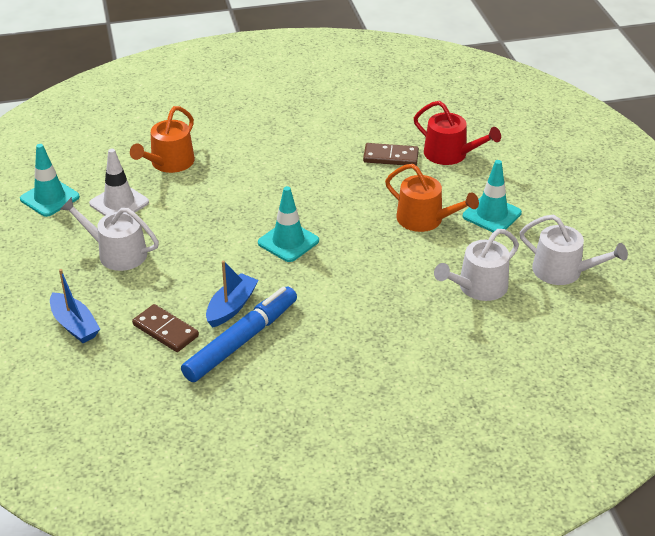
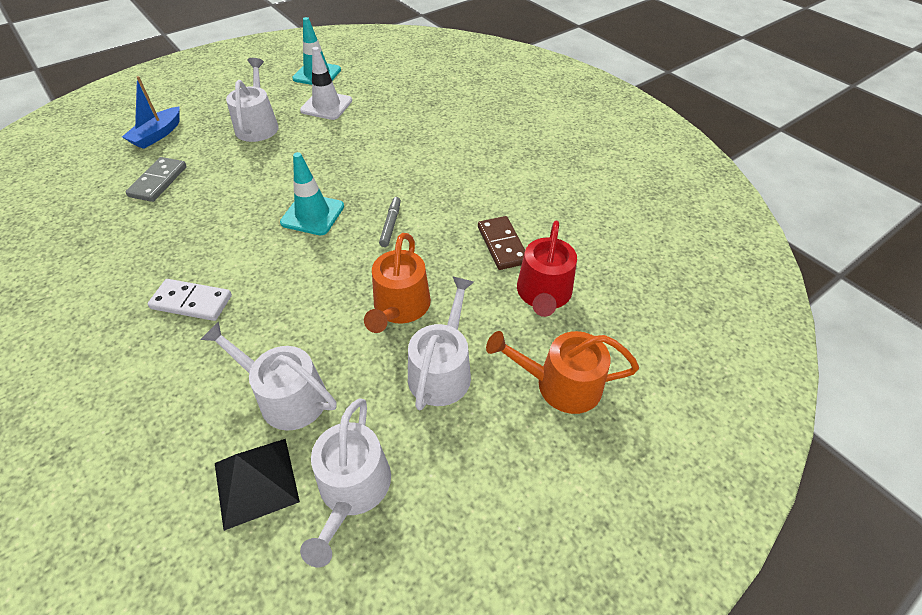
camera: 65 degrees right, 10 degrees up
(165, 330) = (158, 181): brown domino -> grey domino
(169, 163) = (397, 112): orange watering can -> orange watering can (560, 384)
(231, 307) = (200, 209): blue boat -> none
(241, 341) = (150, 229): blue marker -> none
(331, 203) = (390, 225): none -> grey marker
(355, 323) = (192, 302): none -> white domino
(492, 214) = (442, 369): turquoise traffic cone -> white watering can
(540, 310) = (256, 482): none -> black pyramid

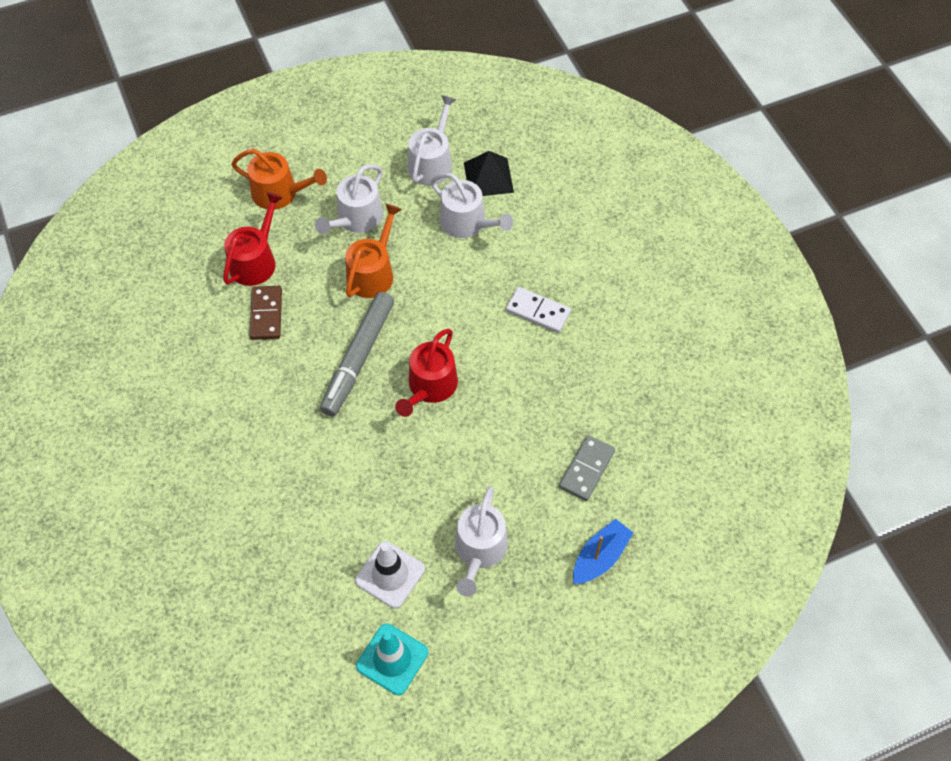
camera: 165 degrees left, 10 degrees up
(312, 214) = (430, 387): turquoise traffic cone -> red watering can
(390, 225) = (358, 358): grey marker -> grey marker, size x2.23

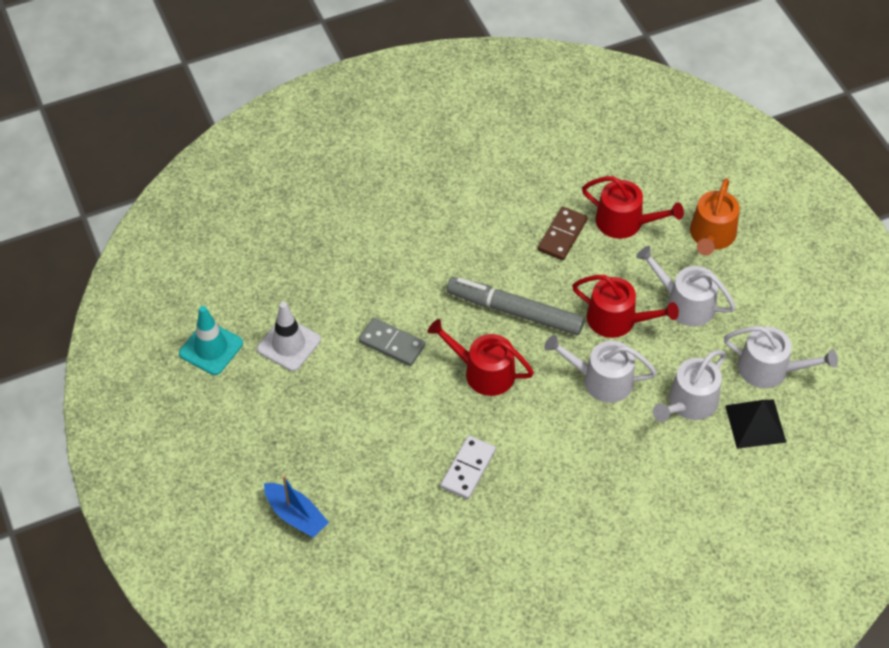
camera: 90 degrees right, 5 degrees down
(266, 314) = (562, 235): brown domino -> brown domino turned 60 degrees counterclockwise
(373, 272) = (617, 320): orange watering can -> red watering can
(479, 550) = (308, 414): white watering can -> white watering can (601, 380)
(538, 311) = (577, 468): white domino -> white domino (468, 469)
(586, 469) = (390, 507): grey domino -> grey domino (392, 343)

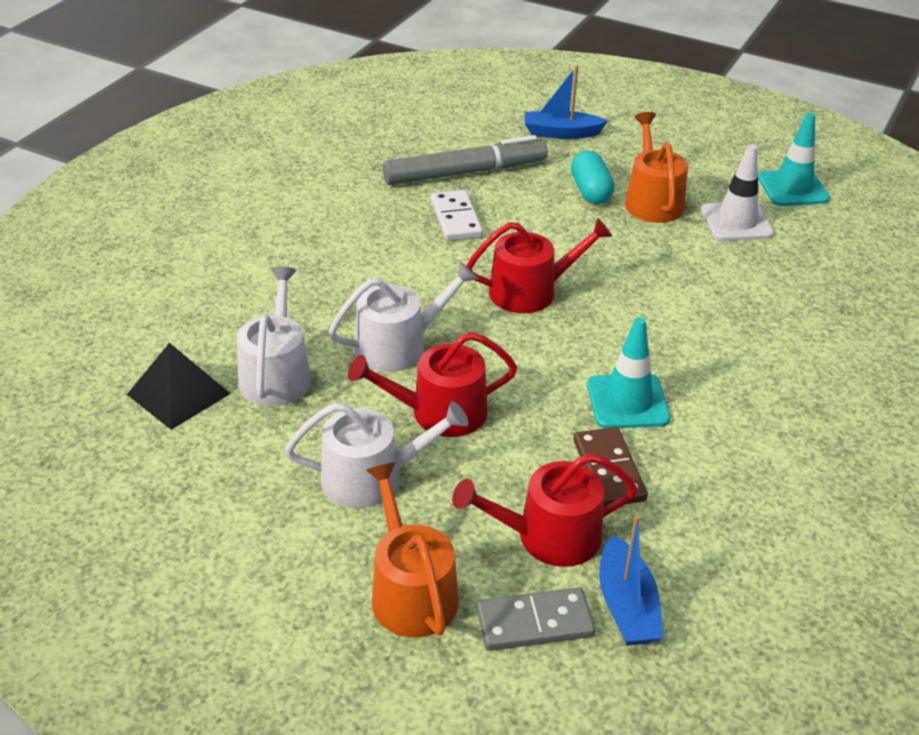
camera: 140 degrees right, 15 degrees down
(317, 399) = (652, 200): none -> orange watering can
(348, 436) = (590, 191): none -> turquoise capsule
(392, 343) = (648, 268): grey domino -> grey domino (534, 623)
(510, 264) = (627, 402): none -> turquoise traffic cone
(514, 312) = (564, 358): grey marker -> grey marker (465, 172)
(621, 174) = (626, 605): none -> blue boat
(770, 369) = (197, 460): white watering can -> none

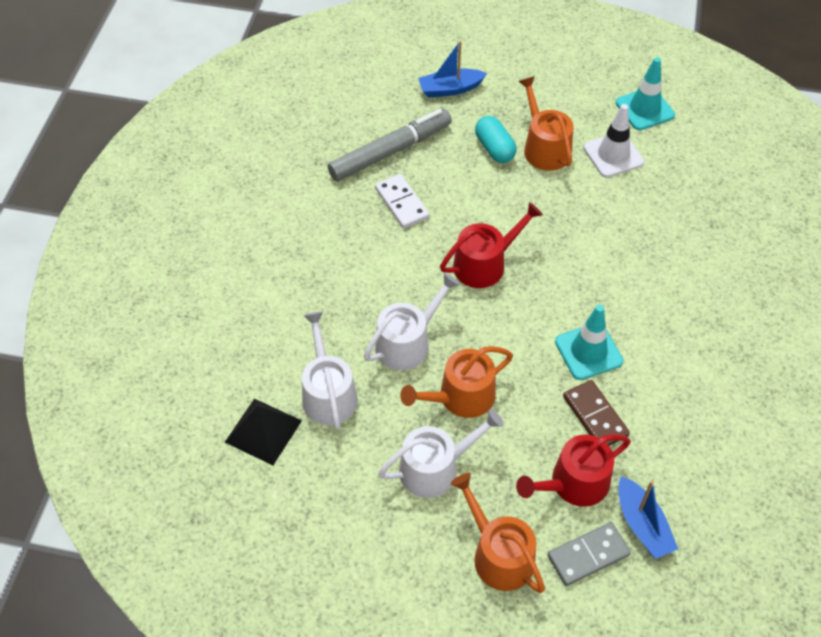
camera: 15 degrees left, 15 degrees up
(439, 413) = (460, 397): red watering can -> orange watering can

